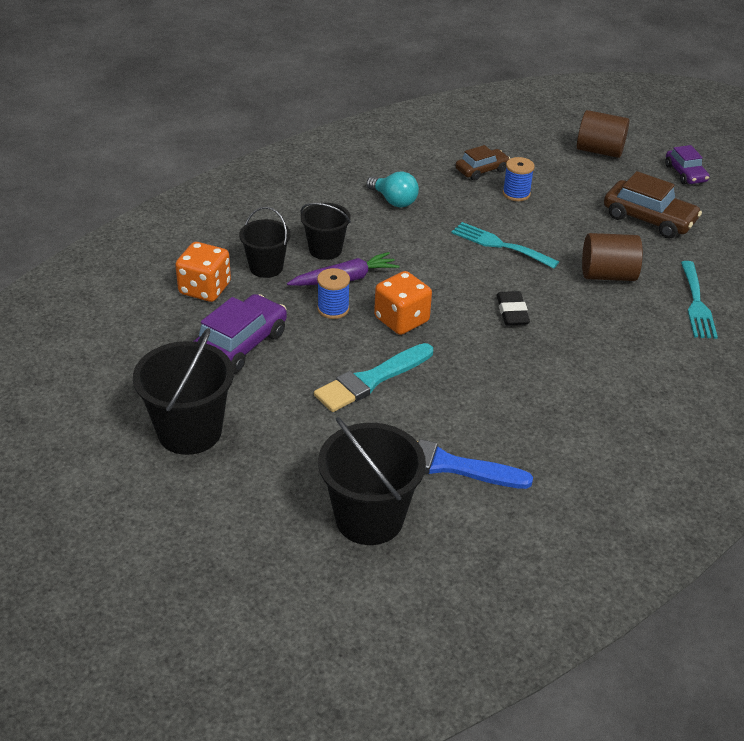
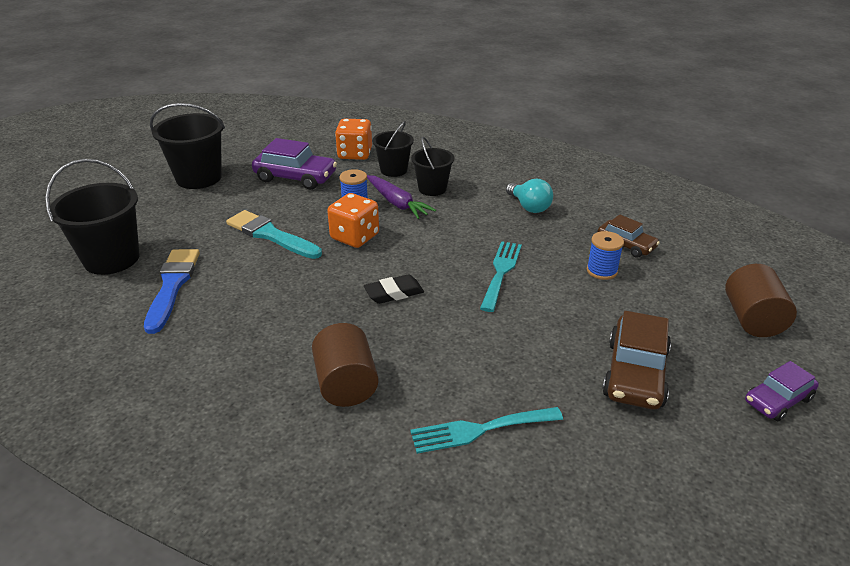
camera: 75 degrees right, 5 degrees down
(394, 201) = (529, 207): turquoise light bulb -> turquoise light bulb turned 60 degrees counterclockwise
(607, 275) = (494, 350): brown cylinder -> brown cylinder (346, 384)

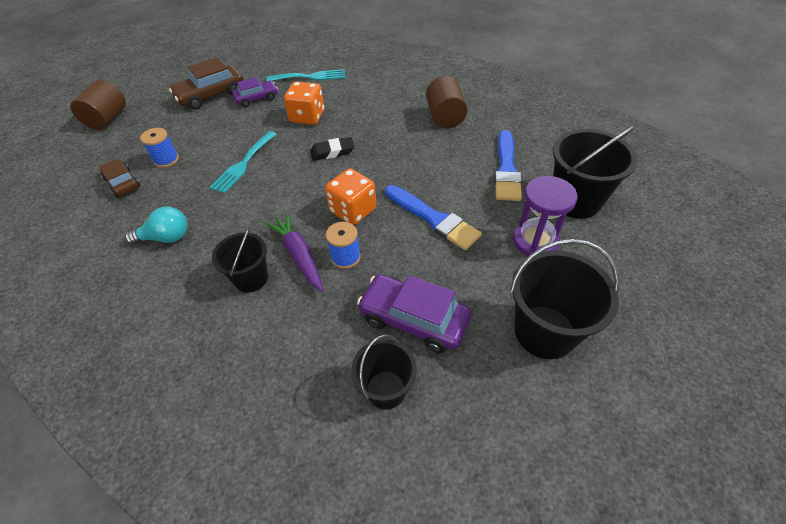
camera: 170 degrees left, 15 degrees up
(176, 225) = (535, 241): none -> purple hourglass
(271, 235) = (433, 219): turquoise brush -> blue brush
(346, 384) = (375, 99): brown cylinder -> brown cylinder (445, 117)
(355, 154) = (327, 374): orange dice -> orange dice (307, 117)
(393, 170) = (284, 324): black bucket -> black bucket (386, 389)
(529, 207) = (166, 238): turquoise light bulb -> turquoise light bulb turned 105 degrees clockwise
(635, 373) = (211, 95): brown car -> brown car turned 150 degrees counterclockwise
(778, 400) = (152, 80): purple car -> purple car (257, 98)

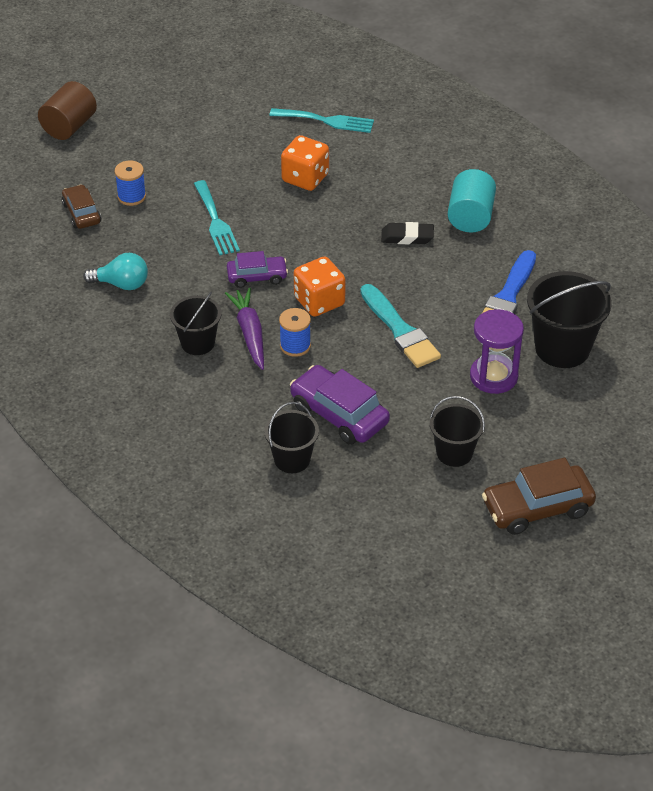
camera: 15 degrees right, 5 degrees down
(211, 95) = (196, 120): brown car -> brown car (537, 508)
(243, 164) = (216, 221): turquoise fork -> turquoise fork turned 60 degrees counterclockwise
(257, 98) = (251, 138): purple car -> purple car (257, 277)
(332, 152) = (320, 230): black eraser -> black eraser (407, 237)
(433, 219) = (400, 330): blue brush -> turquoise brush
(445, 117) = (470, 217): brown cylinder -> turquoise cylinder
(544, 331) = (454, 453): black bucket -> black bucket, size x0.62

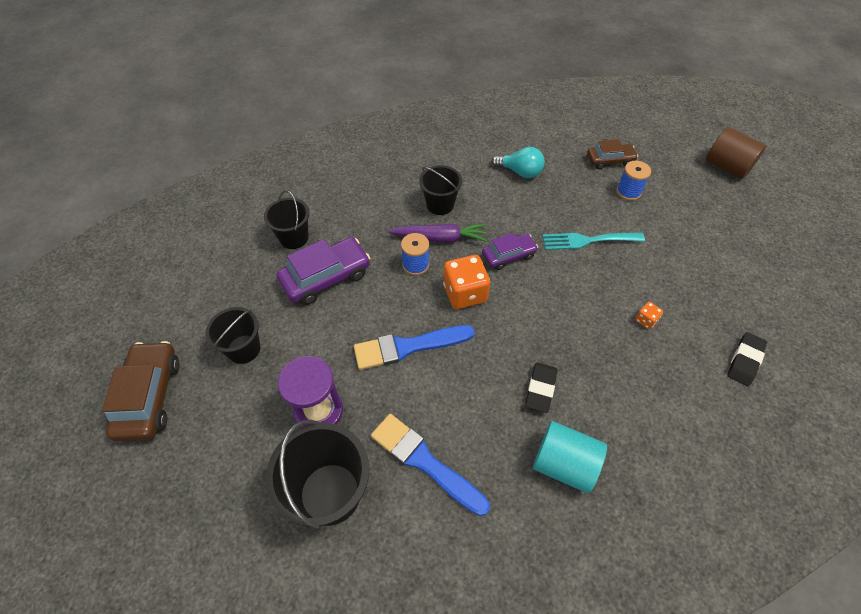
camera: 105 degrees right, 10 degrees up
(121, 284) = (520, 172): turquoise light bulb -> turquoise light bulb turned 90 degrees counterclockwise
(257, 277) = (508, 255): purple car -> purple car turned 120 degrees counterclockwise
(305, 178) = (645, 320): orange dice -> orange dice, size x0.47
(327, 121) = (744, 361): turquoise fork -> black eraser
(400, 330) = (408, 347): turquoise brush -> blue brush

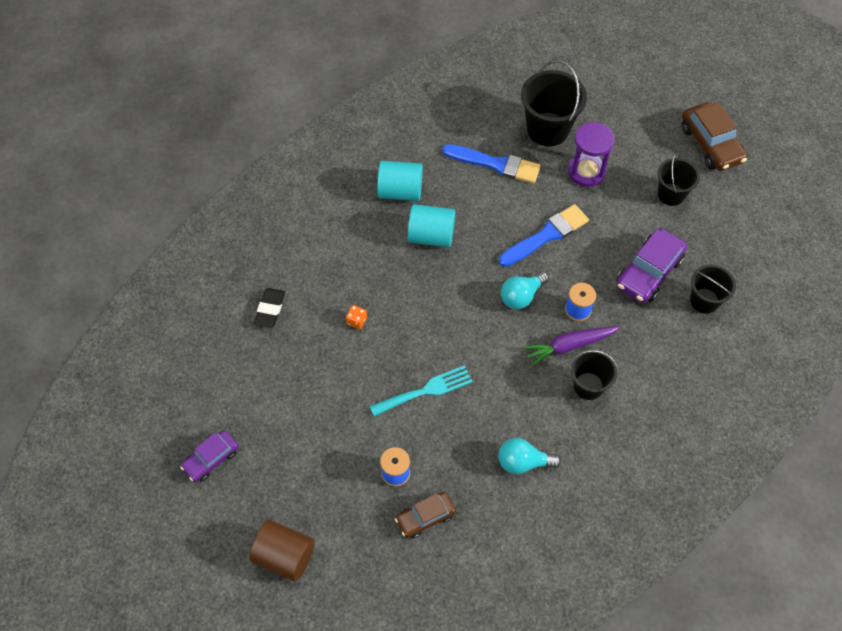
camera: 160 degrees right, 5 degrees up
(465, 293) = (521, 296): orange dice -> turquoise light bulb
(508, 255) = (497, 347): purple car -> purple car (211, 459)
(540, 389) = (431, 236): black eraser -> turquoise cylinder

